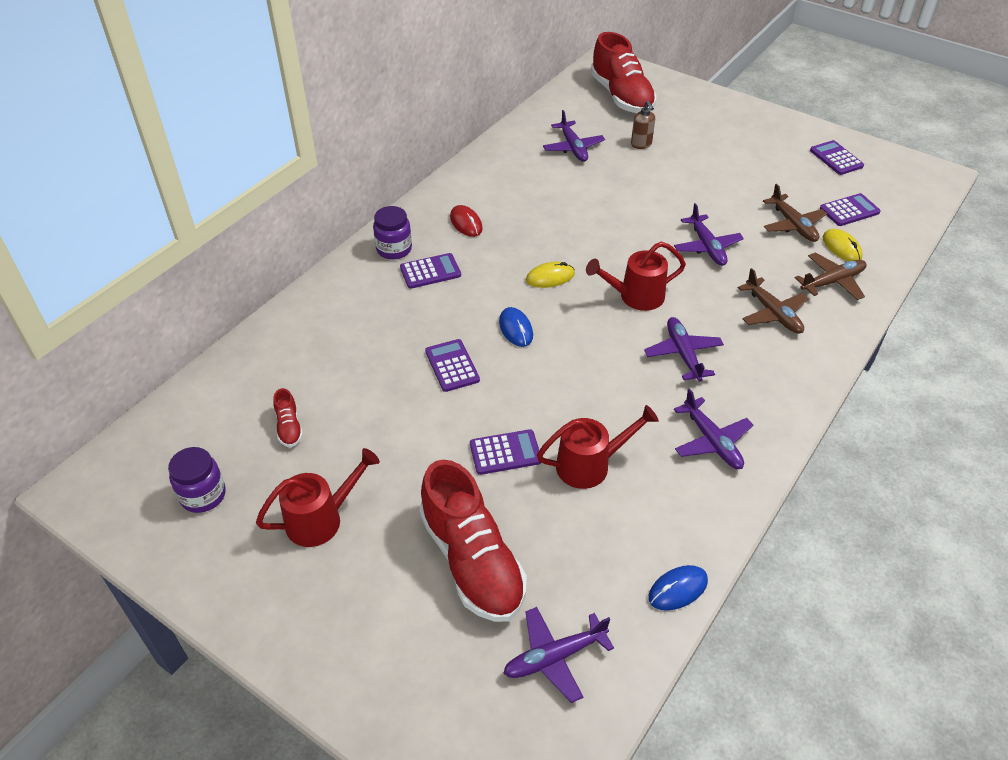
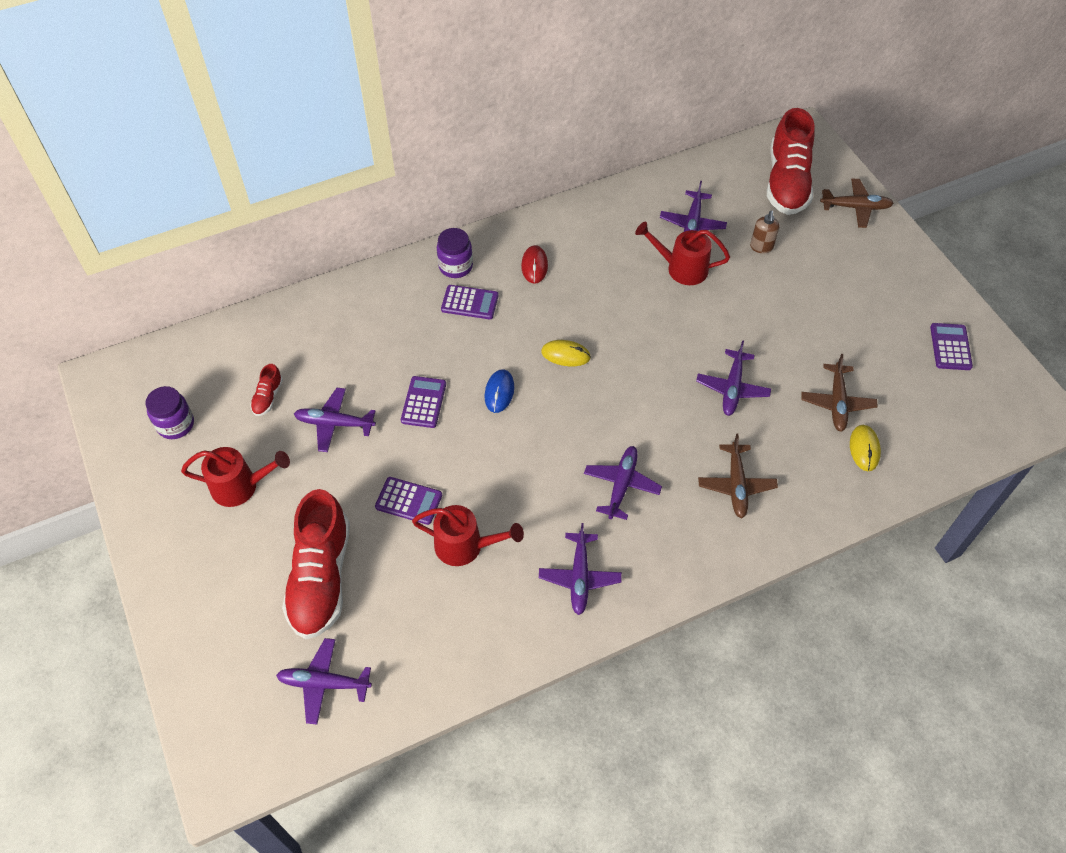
camera: 30 degrees right, 10 degrees up
(378, 420) = (335, 423): none -> purple plane
(635, 297) = (624, 409): red watering can -> red watering can (681, 268)
(678, 589) = (451, 684): blue mouse -> none
(832, 282) = (822, 480): brown plane -> brown plane (855, 207)
(849, 210) = (909, 412): purple calculator -> none

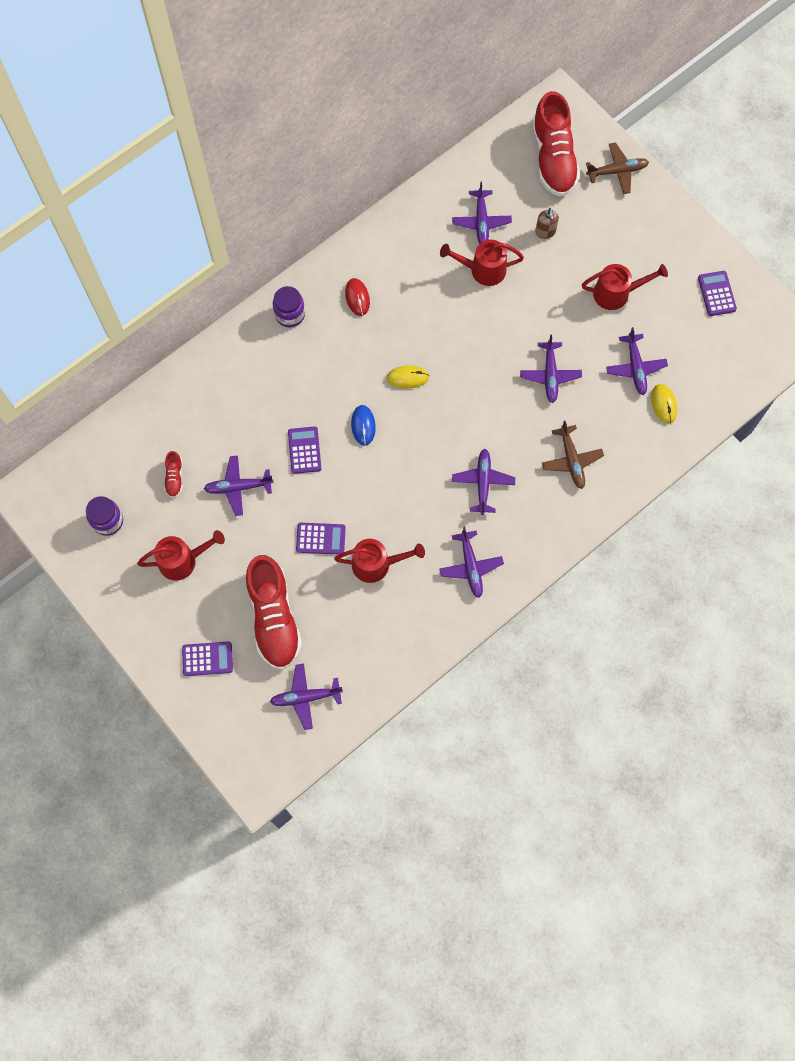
camera: 15 degrees left, 15 degrees up
(470, 303) = (313, 347): purple calculator -> purple calculator (207, 659)
(831, 322) = (617, 293): none -> red watering can
(837, 402) = (635, 367): brown plane -> purple plane

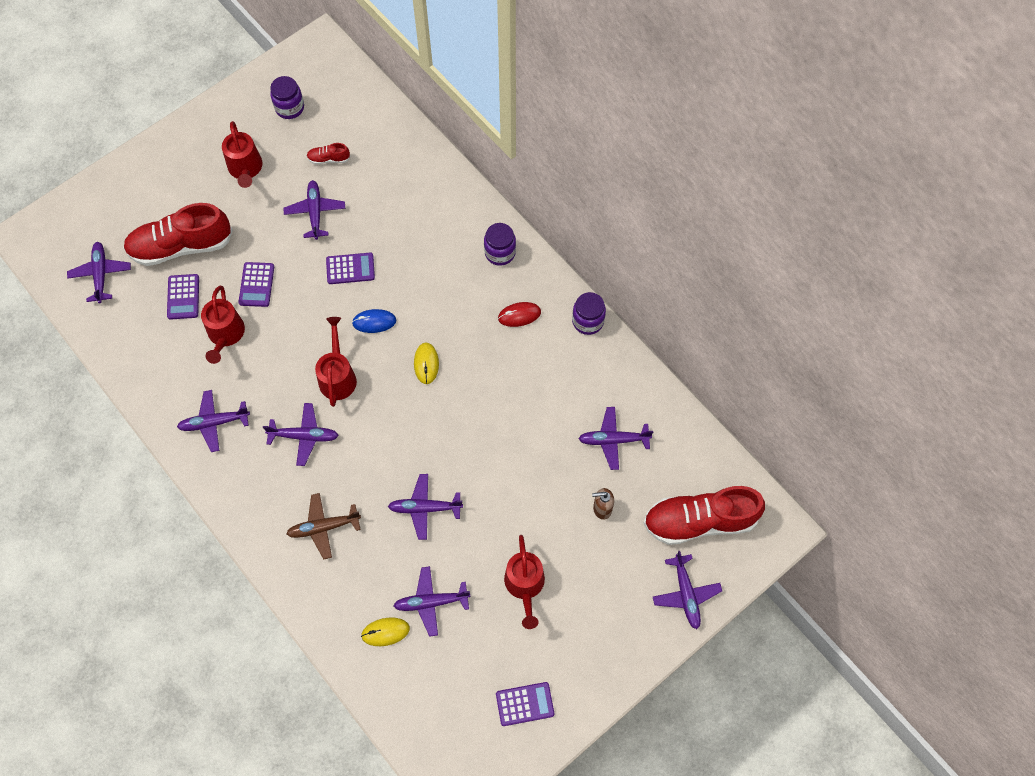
camera: 90 degrees right, 5 degrees down
(207, 659) = (148, 192): purple calculator -> purple calculator (183, 297)
(364, 240) = (588, 321): none -> purple jar
(482, 270) = (553, 440): red watering can -> red watering can (337, 376)
(617, 171) = (686, 594): brown plane -> purple plane

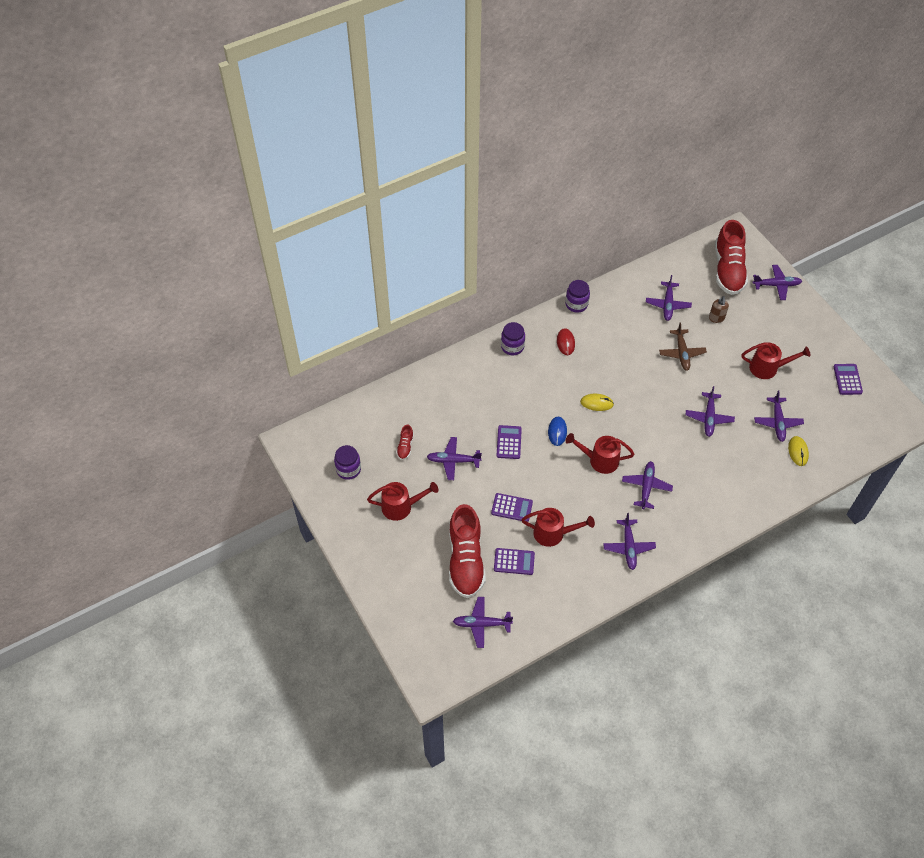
camera: 80 degrees left, 10 degrees down
(324, 527) = (719, 481): brown plane -> brown plane (681, 353)

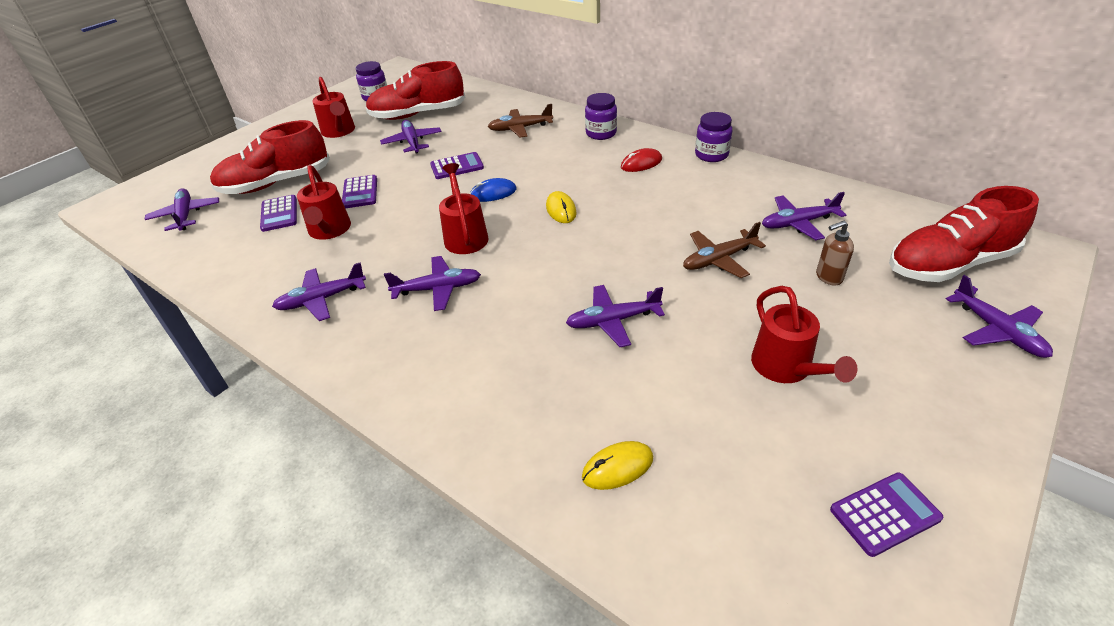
camera: 70 degrees right, 15 degrees down
(405, 446) = (418, 114): red shoe -> red shoe, size x2.38
(474, 389) = (520, 128): none -> brown plane
(777, 422) = (669, 415): purple plane -> none

